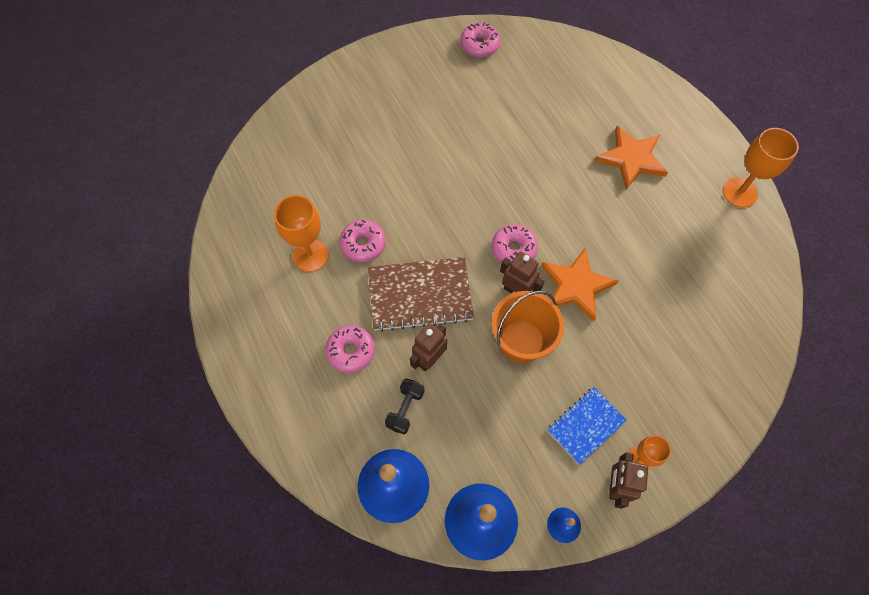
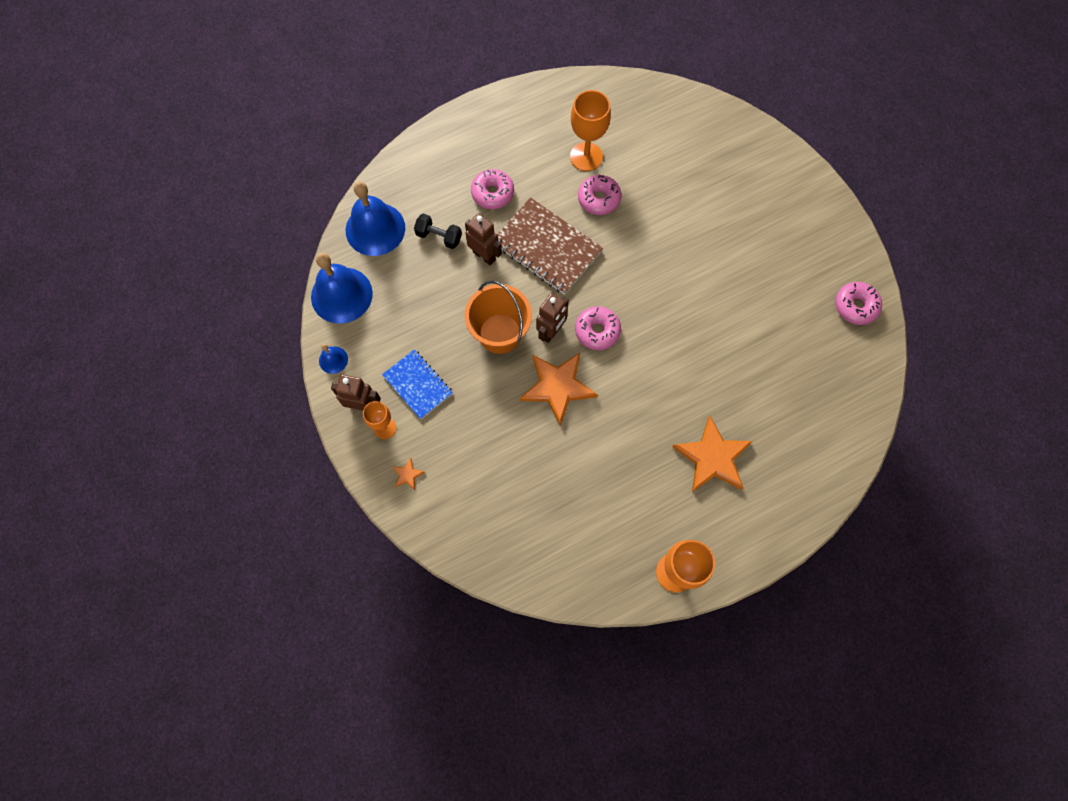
camera: 90 degrees right, 5 degrees up
(420, 295) = (547, 247): brown notebook -> brown notebook turned 45 degrees counterclockwise
(687, 432) = (407, 475): none -> orange star

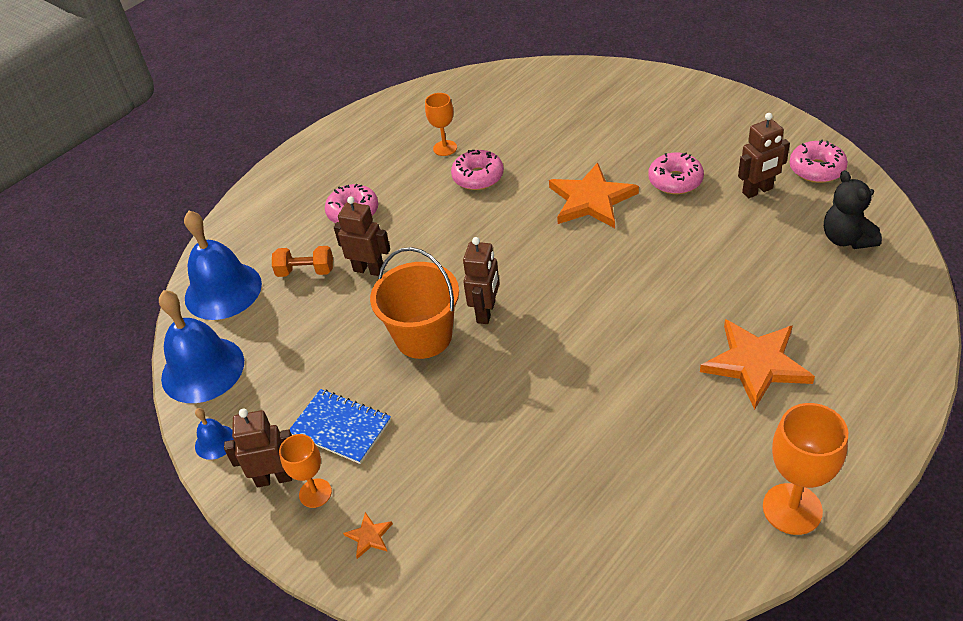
camera: 15 degrees left, 25 degrees down
(439, 237) = (306, 271): black dumbbell -> orange dumbbell
(547, 247) = (440, 237): brown notebook -> none
(557, 387) = (523, 363): orange star -> orange star (591, 200)
(586, 157) = (445, 148): orange goblet -> orange goblet, size x0.61
(597, 331) = (541, 292): pink donut -> pink donut (675, 181)
(799, 307) = (757, 191): none -> brown robot
(837, 381) = (846, 239): none -> black teddy bear

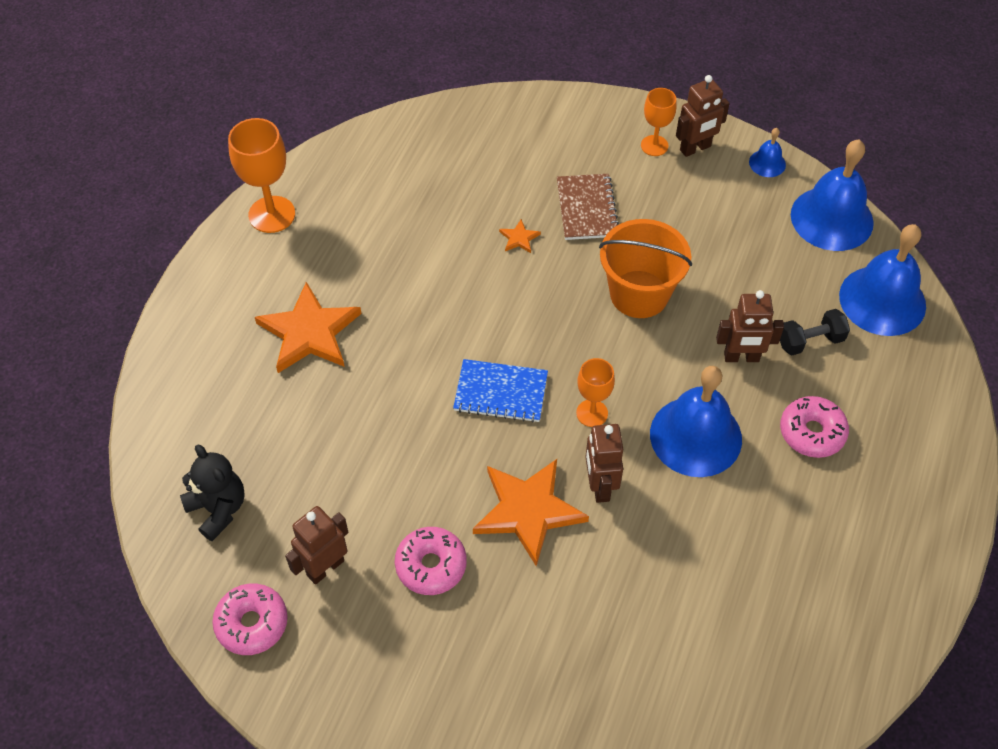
camera: 155 degrees right, 10 degrees up
(306, 271) = (810, 341): orange dumbbell -> black dumbbell
(340, 427) = (666, 197): blue notebook -> blue notebook (501, 392)
(369, 536) = (593, 127): orange star -> orange star (519, 238)
(428, 433) = (587, 208): none -> brown notebook
(440, 224) = (695, 436): none -> blue bell
(445, 148) = (757, 566): orange goblet -> orange goblet (592, 413)
(478, 177) = (686, 521): pink donut -> none
(486, 312) = (589, 333): brown robot -> brown robot (599, 486)

